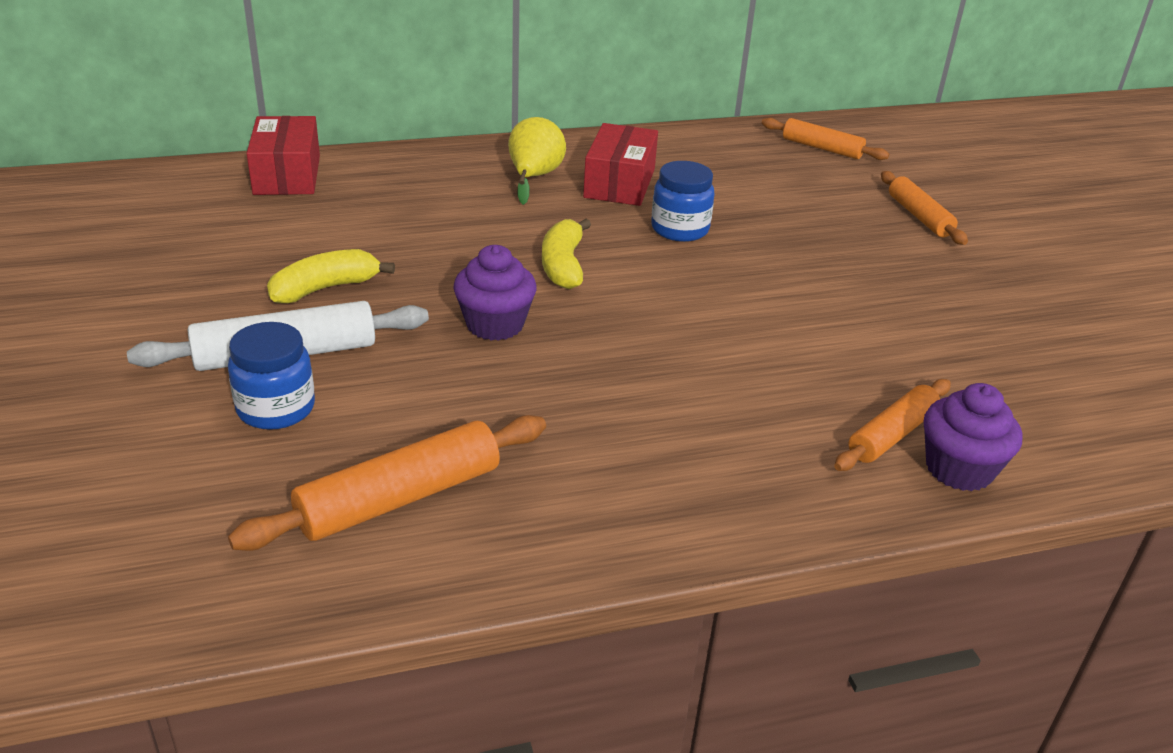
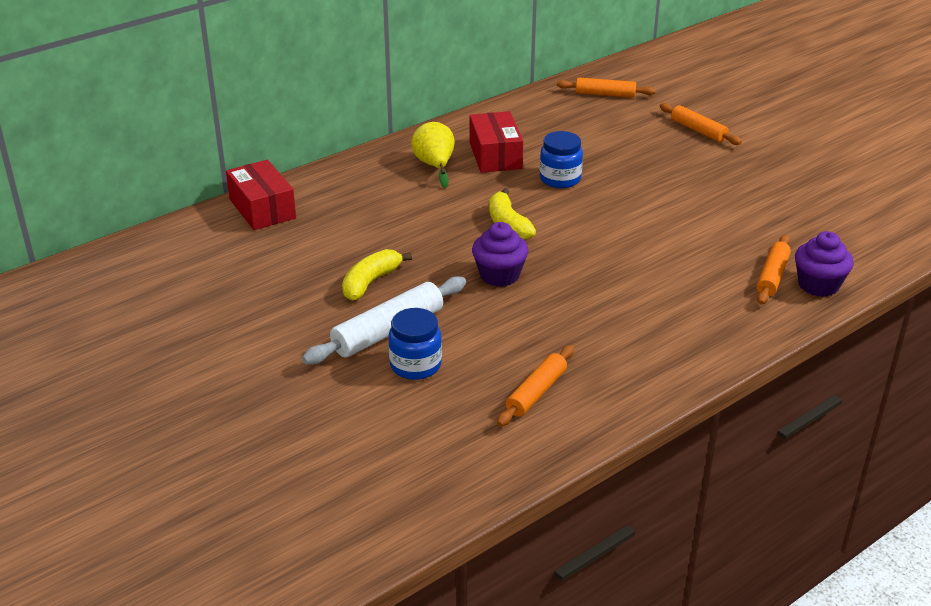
camera: 20 degrees left, 0 degrees up
(400, 498) = (536, 392): orange rolling pin -> orange rolling pin, size x0.66

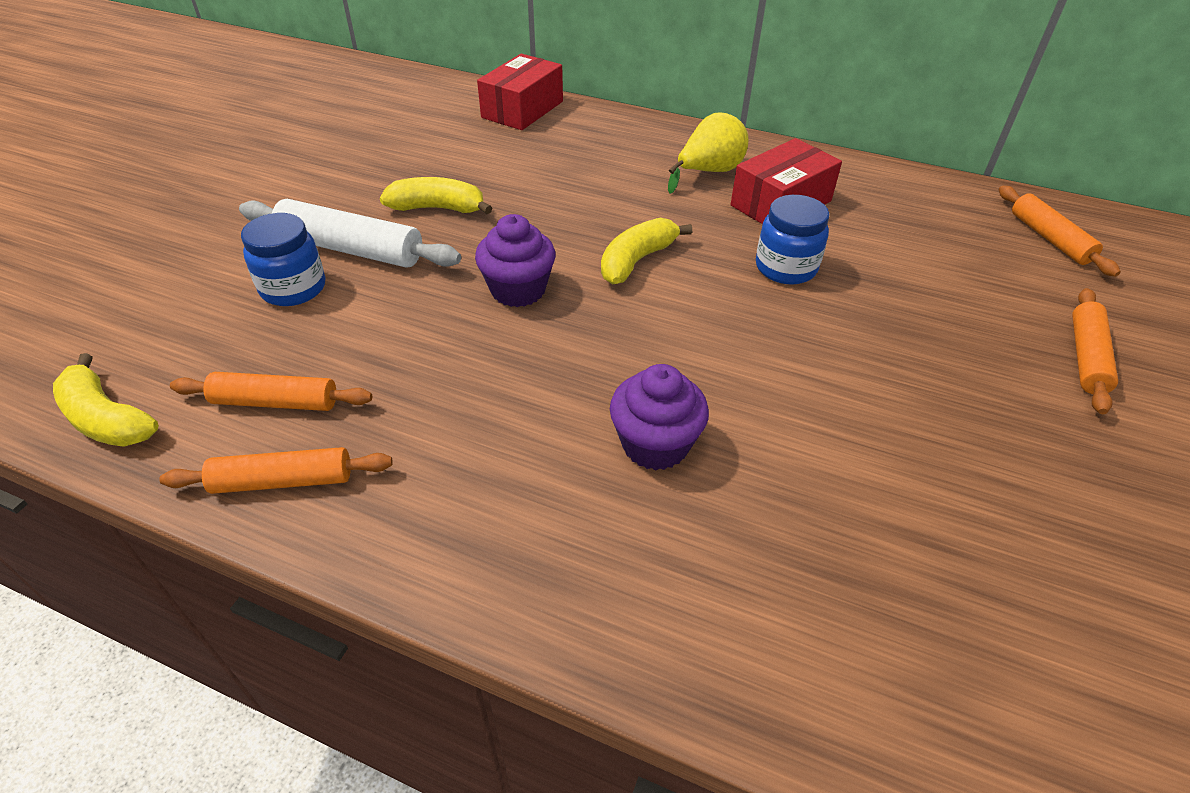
camera: 60 degrees right, 10 degrees up
(499, 466) = (107, 419): none -> yellow banana
(772, 276) = (746, 587): orange rolling pin -> orange rolling pin (283, 481)
(818, 285) = (776, 673): purple cupcake -> purple cupcake (655, 444)

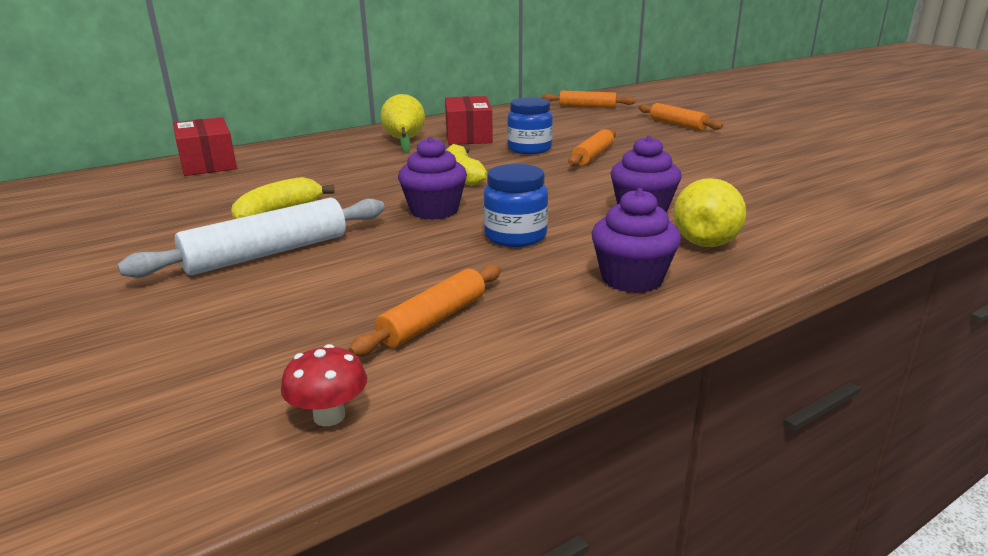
camera: 55 degrees left, 20 degrees down
(107, 419) = (329, 416): yellow banana -> red mushroom
(283, 481) = (541, 333): orange rolling pin -> orange rolling pin (592, 156)
(293, 288) = (279, 286): blue jar -> blue jar (515, 236)
(440, 504) = (631, 279): none -> purple cupcake
(605, 537) = (707, 239): none -> yellow pear

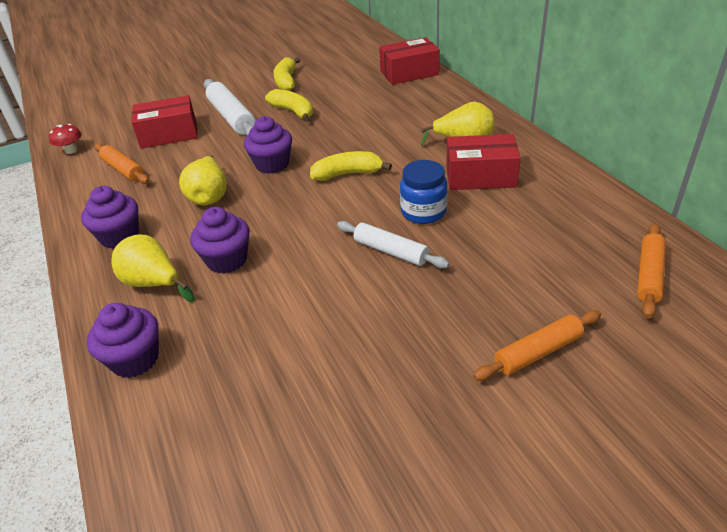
camera: 100 degrees right, 15 degrees up
(152, 228) = (286, 81): none -> yellow banana
(304, 300) = (169, 134): none -> red box
(515, 236) = (209, 196): blue jar -> yellow pear
(592, 156) = (391, 251): orange rolling pin -> white rolling pin
(819, 228) = (135, 359): none -> purple cupcake

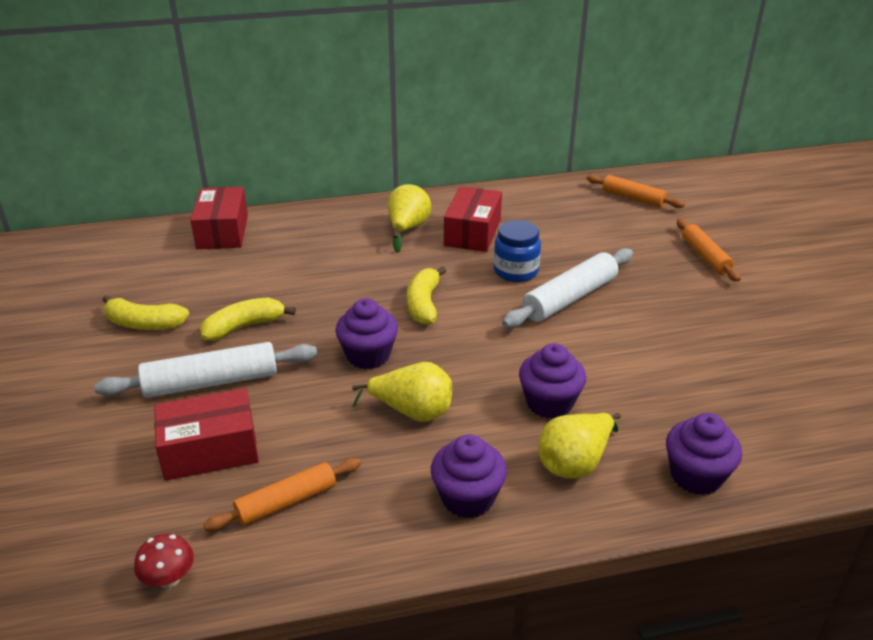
camera: 80 degrees left, 5 degrees down
(169, 134) = (210, 450): red box -> red box turned 75 degrees clockwise
(391, 251) = (569, 298): white rolling pin -> white rolling pin, size x1.52

